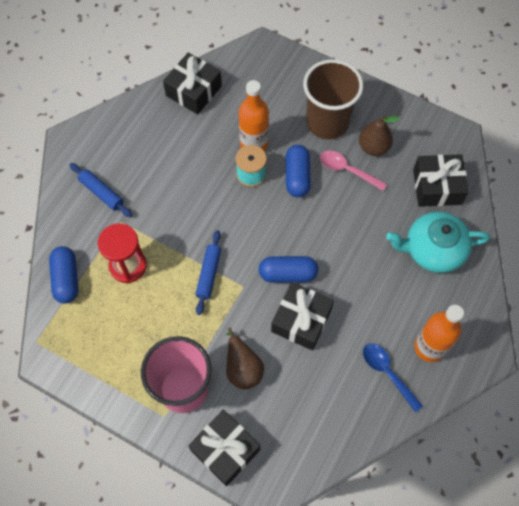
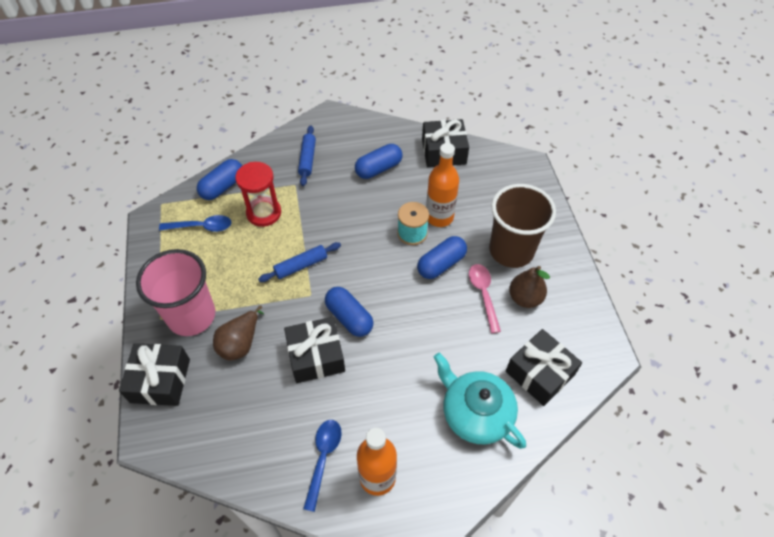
camera: 50 degrees right, 10 degrees down
(96, 324) = (201, 227): none -> blue spoon
(165, 149) = (378, 169): none -> blue capsule

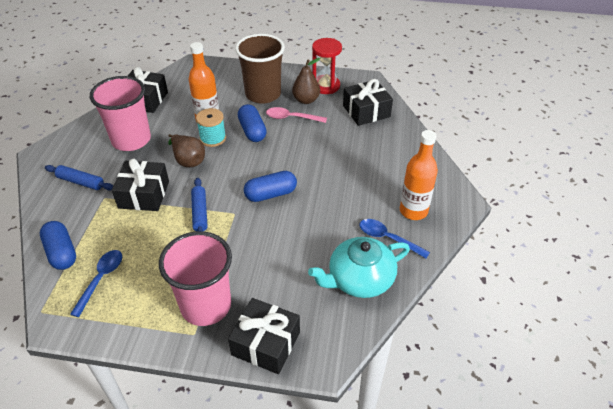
camera: 70 degrees left, 10 degrees down
(240, 343) = (257, 272): brown pear -> brown pear (188, 160)
(264, 213) = (121, 227): red hourglass -> red hourglass (326, 86)
(316, 356) = (296, 223): black gift -> black gift (144, 194)
(378, 169) = (131, 140): blue capsule -> pink cup
(475, 413) = (383, 148): turquoise teapot -> turquoise teapot (359, 279)

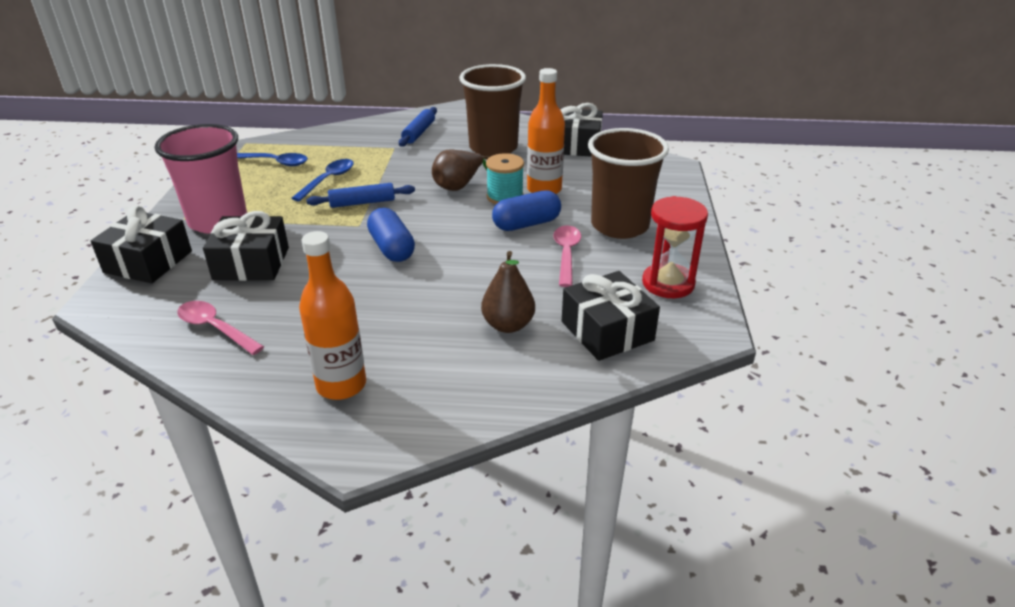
camera: 85 degrees right, 10 degrees down
(61, 253) = (316, 139): blue capsule -> none
(131, 140) = (493, 148): pink cup -> brown cup
(144, 194) = (397, 167): black gift -> black gift (251, 263)
(306, 100) = (618, 265): brown pear -> brown pear (508, 325)
(359, 279) = (215, 328): turquoise teapot -> pink spoon
(388, 238) = (285, 356): blue spoon -> blue spoon (328, 180)

